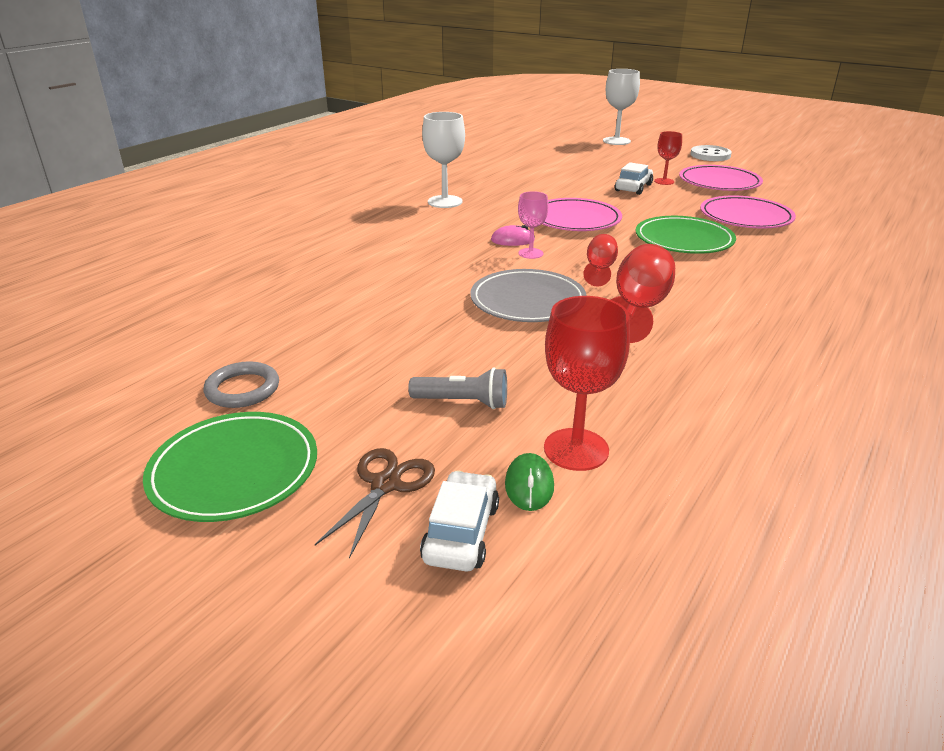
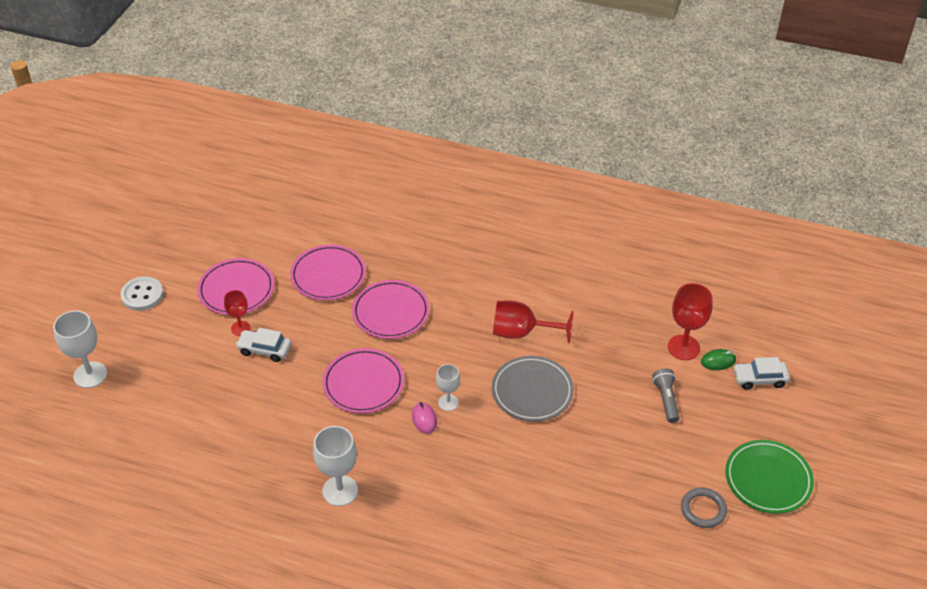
camera: 105 degrees left, 15 degrees up
(386, 484) = (745, 414): brown scissors -> none
(530, 253) = (448, 402): pink goblet -> white goblet
(599, 269) = (465, 357): red goblet -> none
(683, 240) = (391, 312): green plate -> pink plate

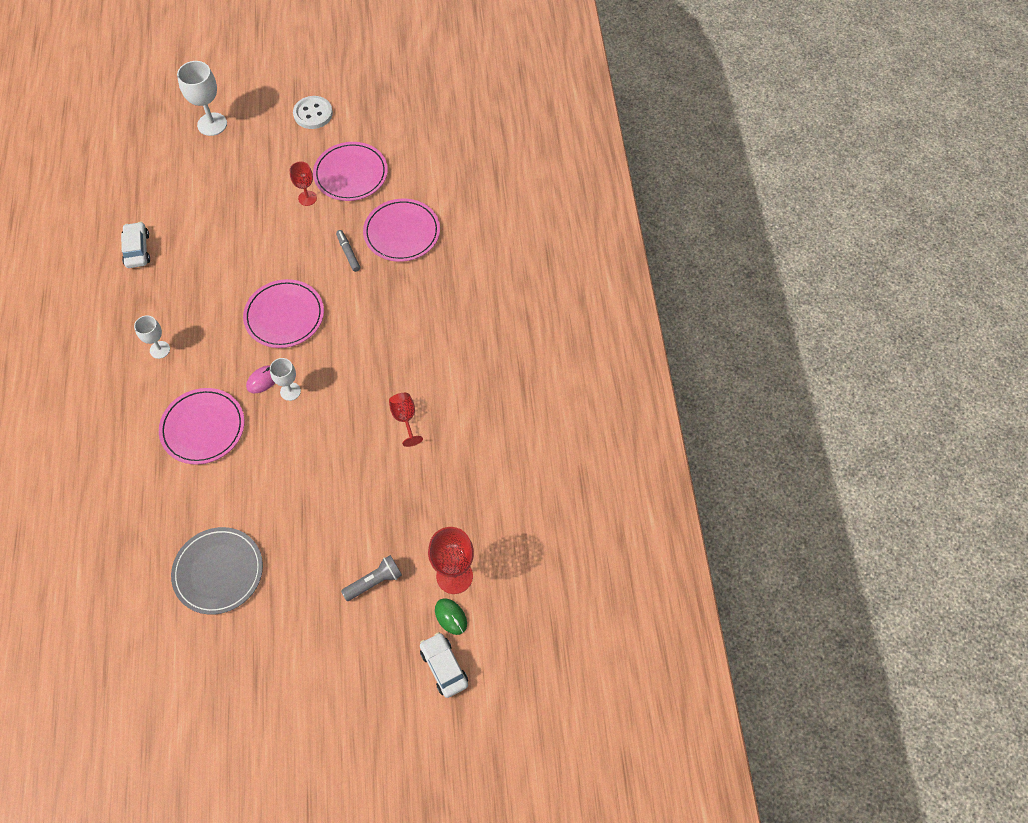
camera: 65 degrees right, 15 degrees up
(264, 350) = (291, 226): white car -> white car (137, 250)
(324, 318) = (348, 253): none -> grey marker
(340, 491) = (160, 350): white goblet -> white goblet, size x0.61
(391, 312) = (380, 300): pink plate -> pink plate (203, 428)
(521, 332) = (405, 419): red goblet -> red goblet, size x0.61
(532, 391) = (334, 456): grey plate -> grey plate (218, 572)
(703, 509) = (247, 661): grey ring -> none
(768, 479) = (309, 714): green plate -> none

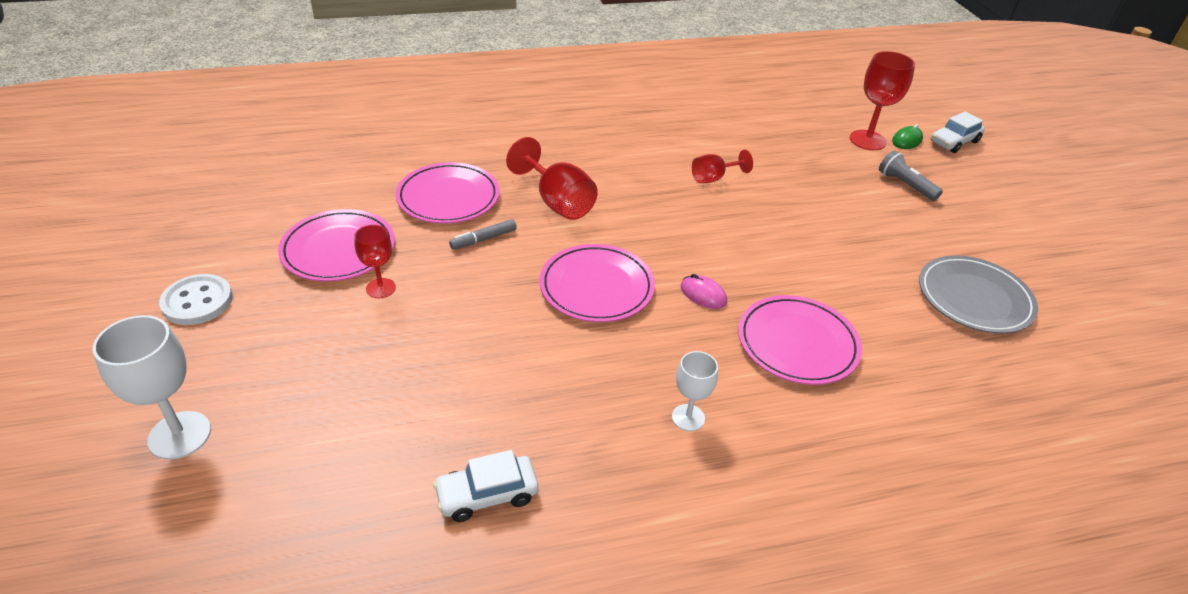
camera: 100 degrees left, 20 degrees down
(290, 391) = (711, 268): white goblet -> none
(386, 301) = (557, 202): none -> red goblet

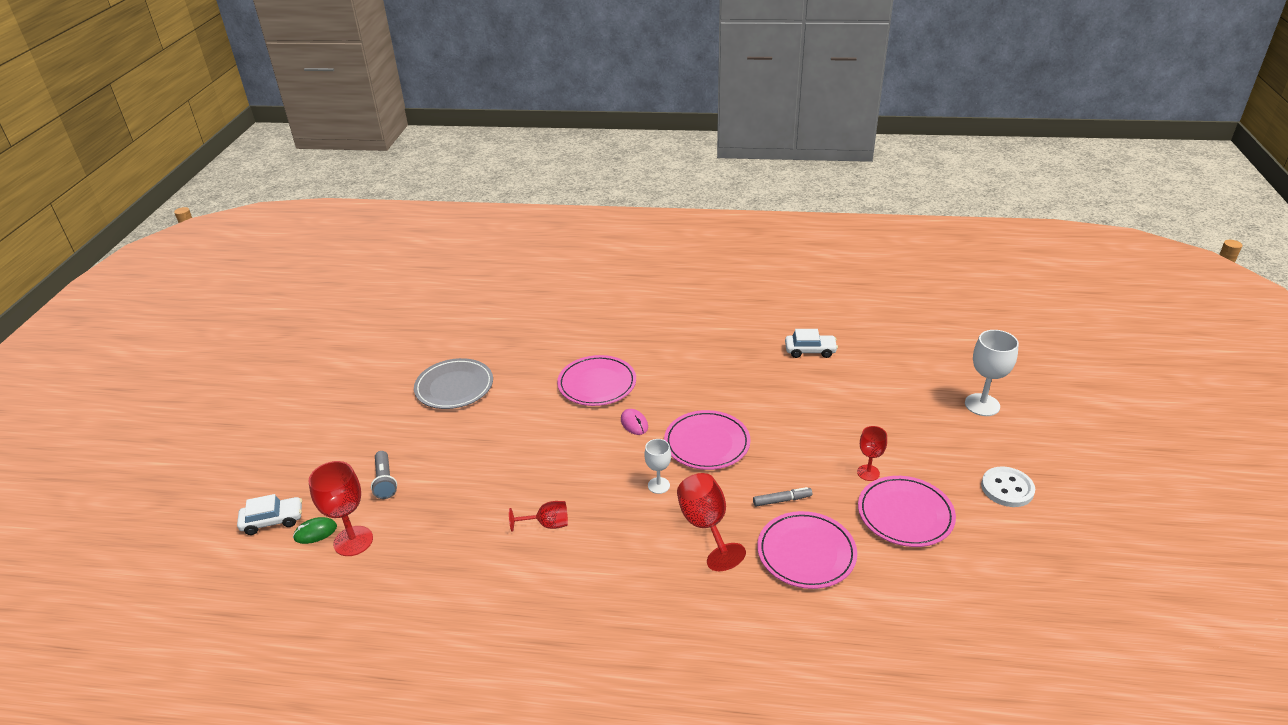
camera: 155 degrees left, 5 degrees down
(688, 417) = (690, 361): white goblet -> white goblet (658, 485)

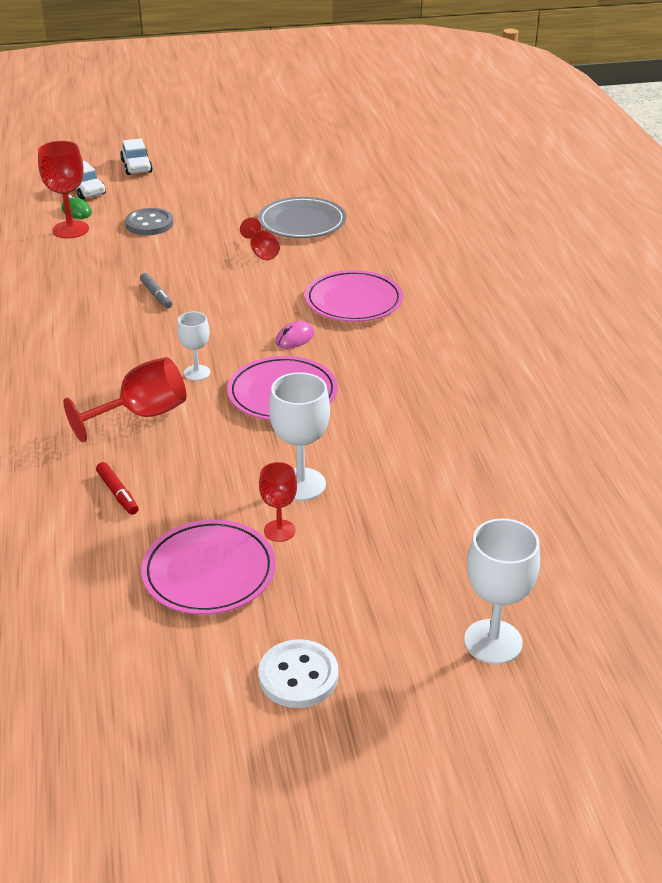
camera: 70 degrees right, 0 degrees up
(385, 481) = (149, 224): grey flashlight -> grey button
(547, 524) = (117, 318): red goblet -> red goblet (262, 252)
(782, 500) = (202, 464): grey marker -> grey marker (156, 295)
(806, 553) = (118, 493): pink plate -> red marker
(810, 351) = (524, 450): white car -> white car (136, 166)
(820, 453) = (301, 484): none -> white goblet

